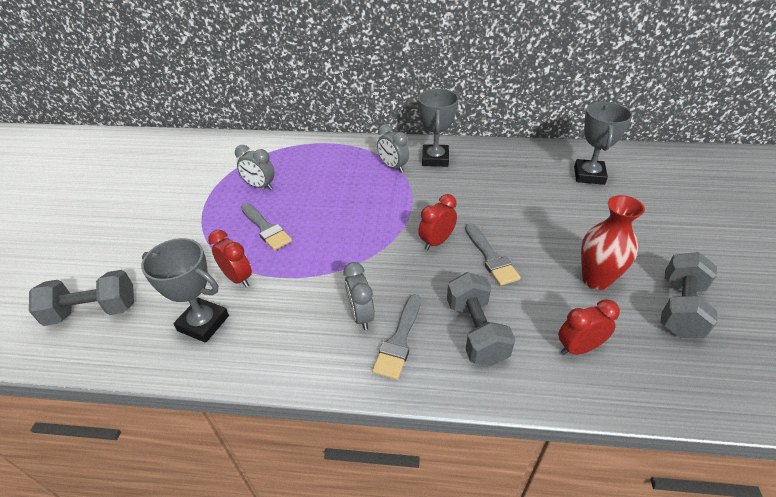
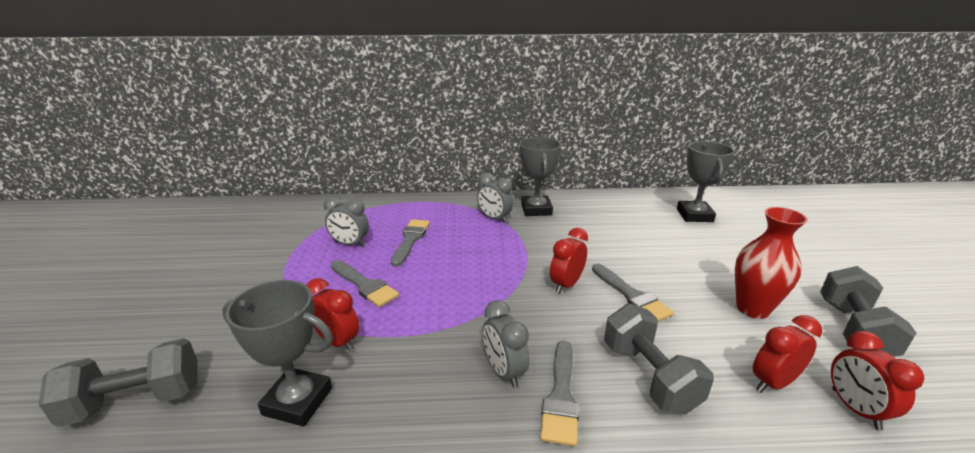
camera: 10 degrees left, 15 degrees down
(312, 185) = (410, 240): none -> grey brush
(637, 377) = (855, 409): none -> red clock

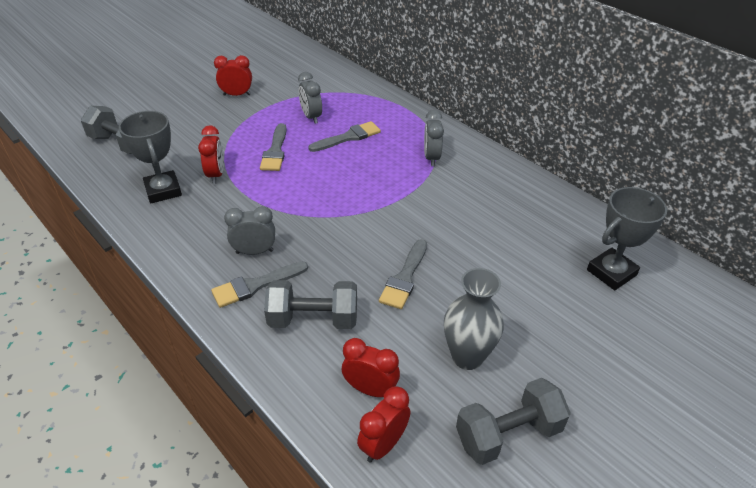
camera: 50 degrees right, 15 degrees up
(504, 371) = (254, 252): grey clock -> grey clock turned 60 degrees clockwise
(536, 209) = (478, 171): grey trophy -> none
(566, 285) = (379, 238): red clock -> red clock (237, 95)
(649, 376) = (313, 319): grey dumbbell -> grey dumbbell turned 60 degrees clockwise
(752, 309) = (467, 357): red vase -> grey vase

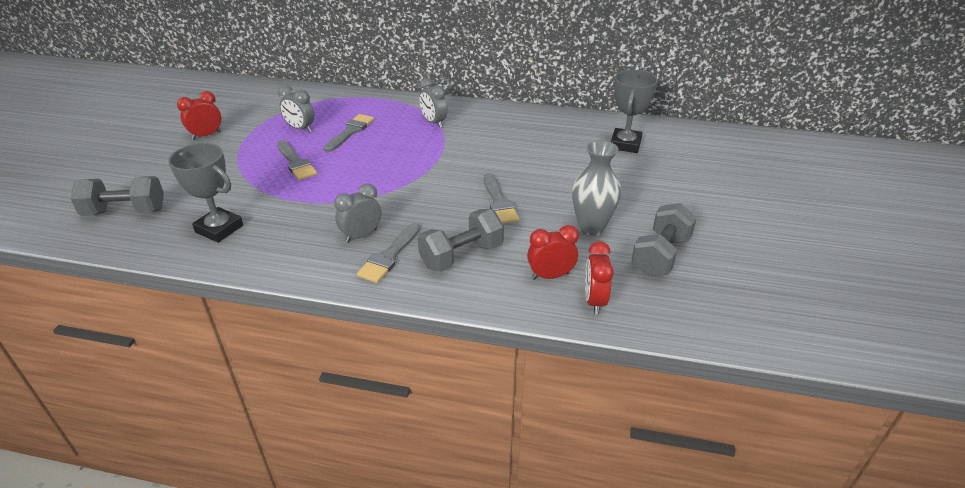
camera: 35 degrees left, 5 degrees down
(216, 175) = (259, 198): red clock -> none

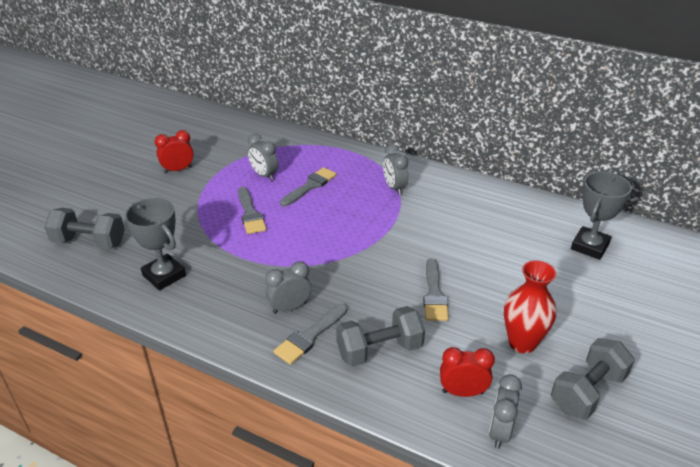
camera: 15 degrees right, 0 degrees up
(591, 227) = (522, 343): grey vase -> red vase
(594, 301) = (500, 431): red clock -> grey clock

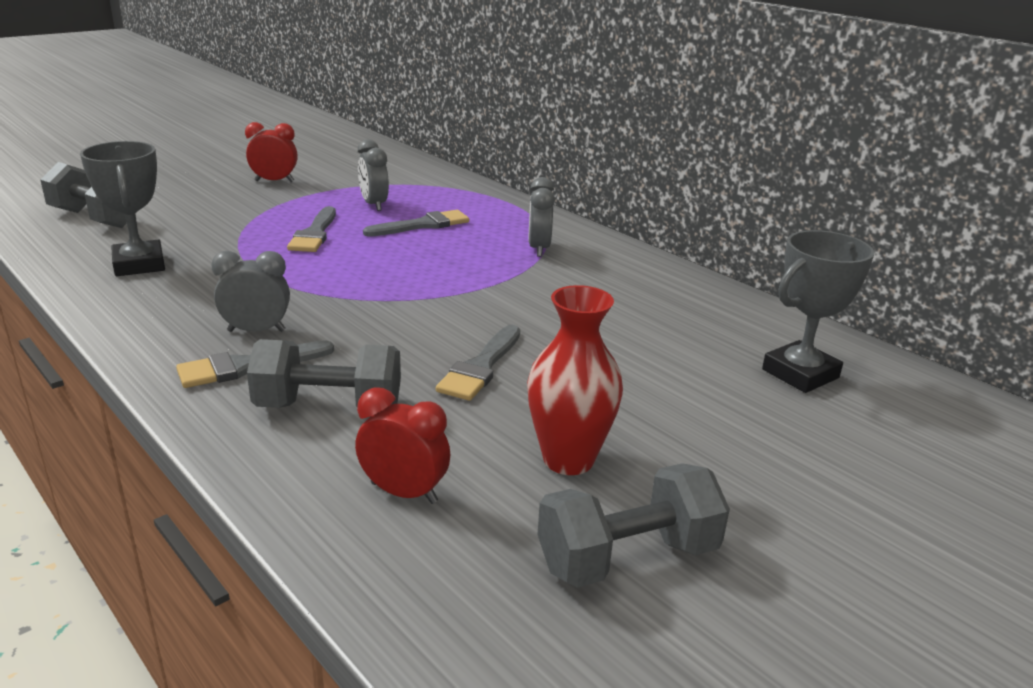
camera: 20 degrees right, 10 degrees down
(500, 431) = (413, 563): grey clock -> none

